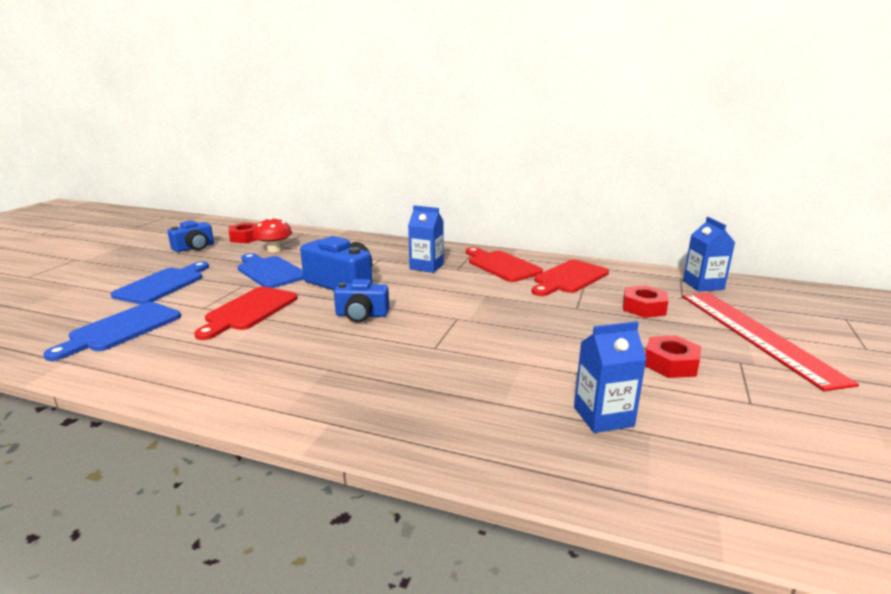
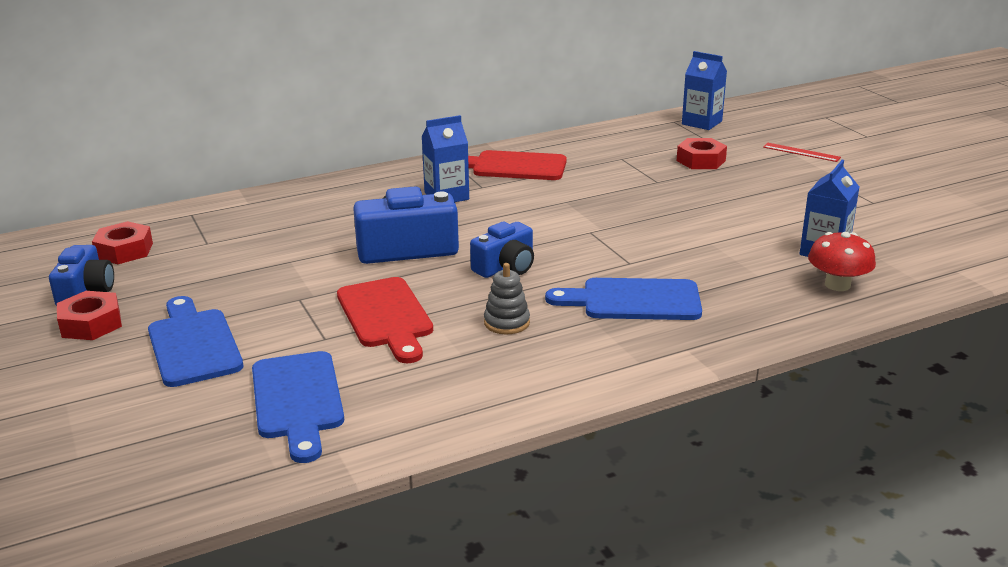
camera: 45 degrees left, 5 degrees up
(270, 271) = (287, 272): blue cutting board -> blue cutting board (633, 300)
(274, 249) = (214, 248): red mushroom -> red mushroom (837, 285)
(285, 344) = (506, 322): none -> grey stacking toy
(569, 278) = (596, 156): red cutting board -> none
(670, 364) = (794, 197): red nut -> red nut (91, 324)
(756, 335) = (801, 152): red ruler -> red ruler, size x0.40

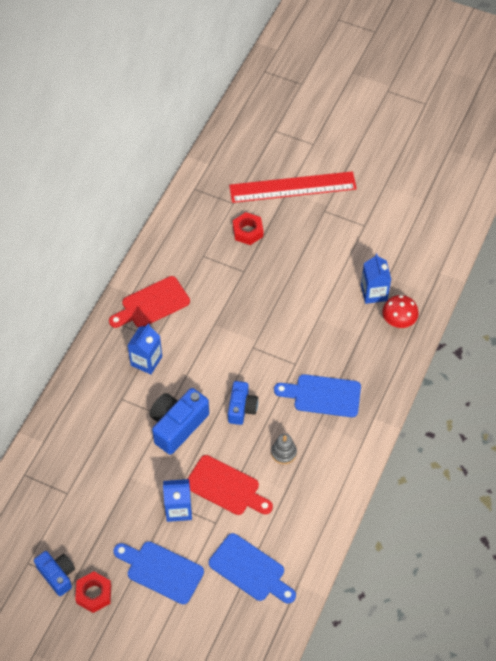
camera: 40 degrees left, 30 degrees up
(124, 251) = (31, 531): red nut -> none
(633, 300) = (323, 395): blue cutting board -> blue cutting board turned 45 degrees clockwise
(701, 123) = (212, 181): blue carton -> blue carton (178, 509)
(801, 152) = (292, 187): red ruler -> red ruler, size x2.49

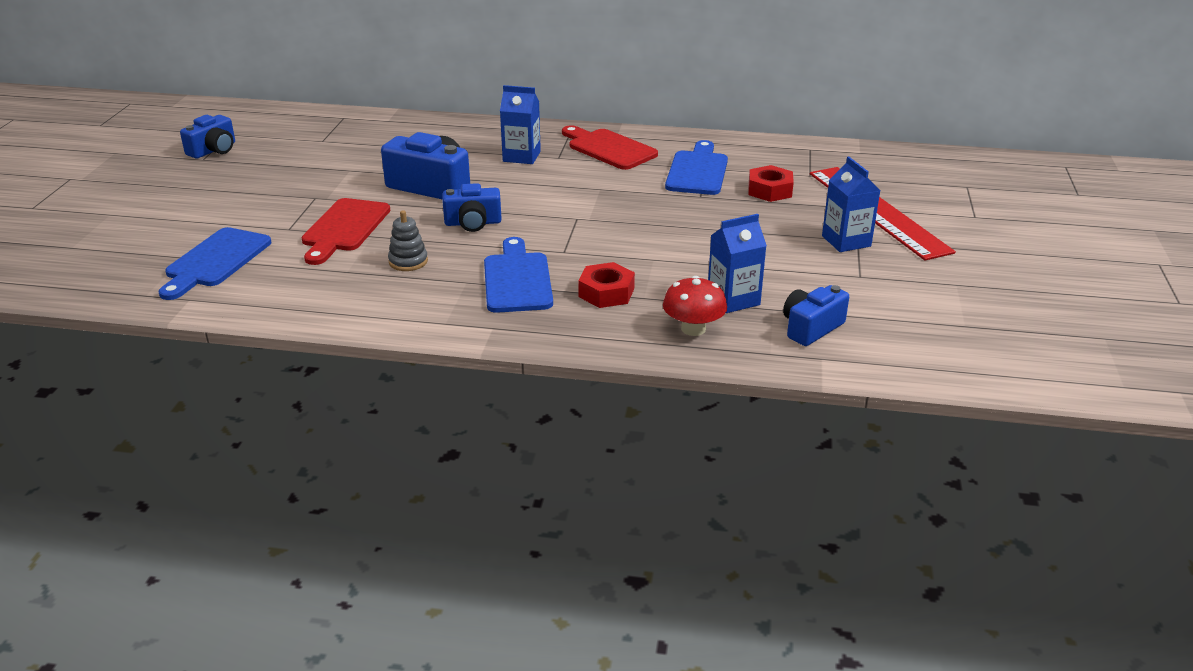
camera: 75 degrees right, 25 degrees down
(94, 594) = (187, 172): red nut -> red nut (606, 293)
(161, 570) = (217, 204): blue cutting board -> blue cutting board (697, 171)
(178, 509) = (307, 203): blue carton -> blue carton (846, 241)
(411, 267) = (811, 328): none -> blue camera

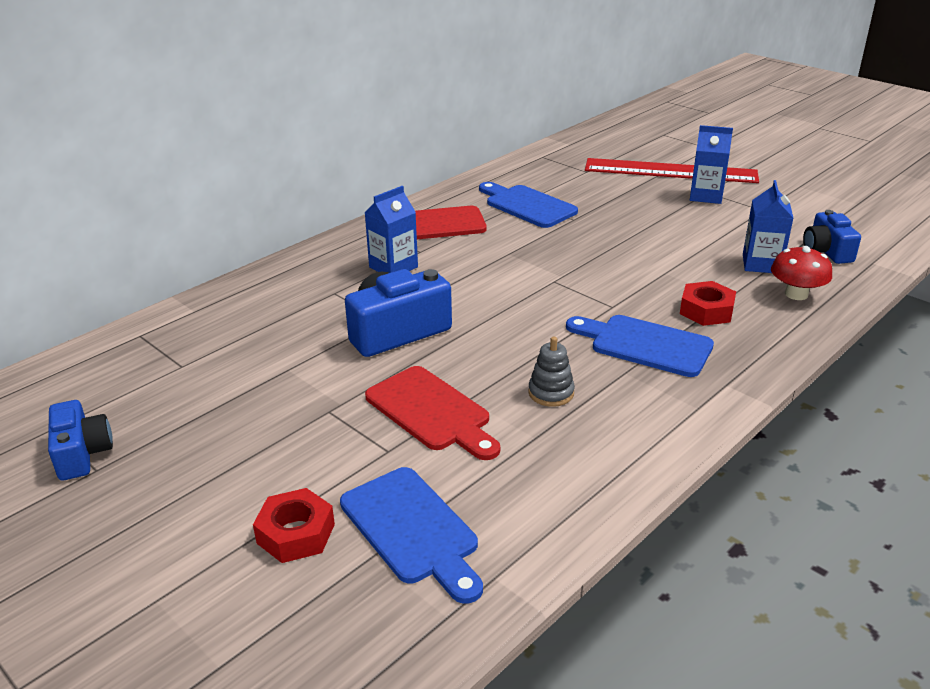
camera: 55 degrees left, 0 degrees up
(473, 223) = (506, 333): blue camera -> none
(769, 190) = (595, 192): red nut -> red nut (296, 533)

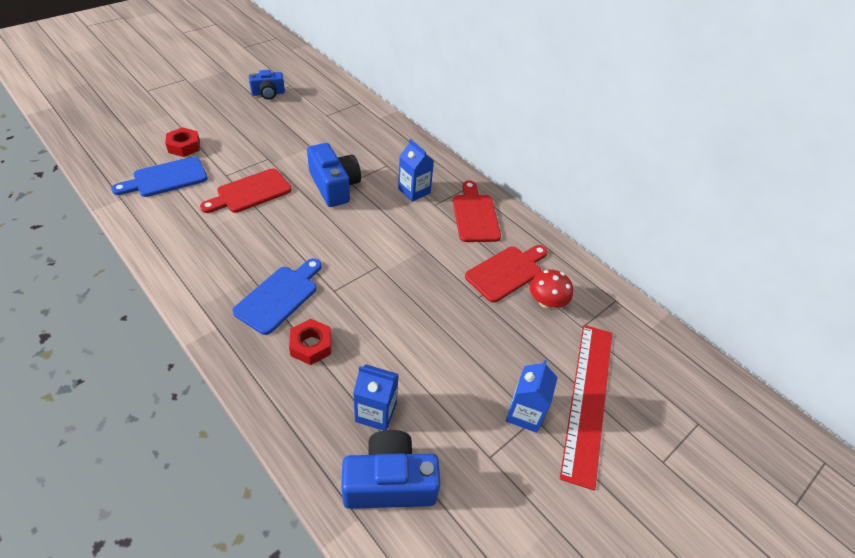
camera: 90 degrees right, 15 degrees up
(527, 205) = (506, 272): blue cutting board -> red cutting board
(551, 393) = (246, 240): grey stacking toy -> none
(796, 294) = (318, 420): red mushroom -> red mushroom (546, 302)
(826, 251) = (389, 482): blue camera -> blue camera, size x1.57

